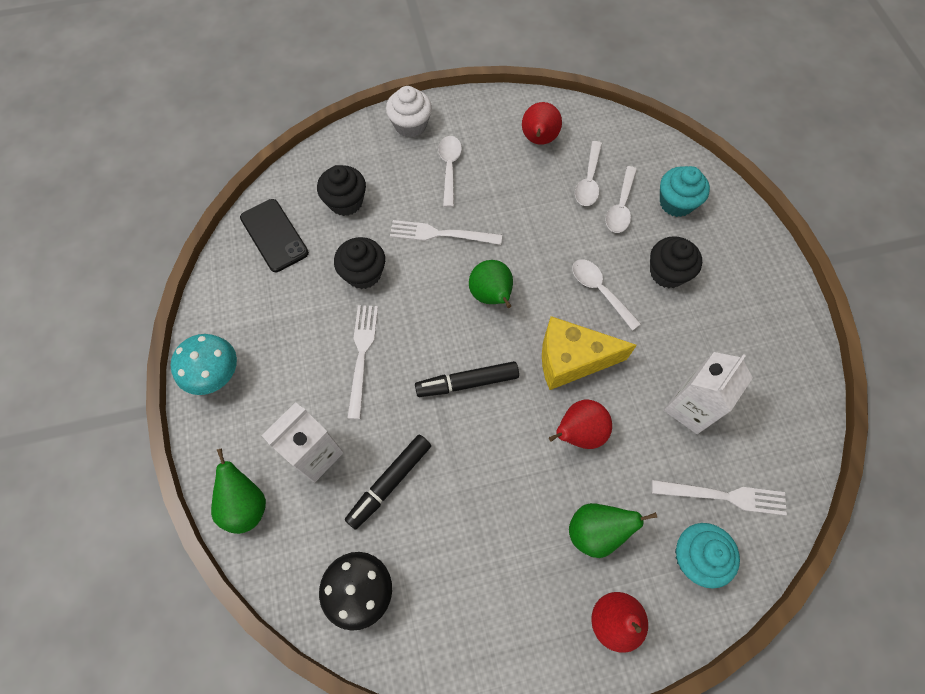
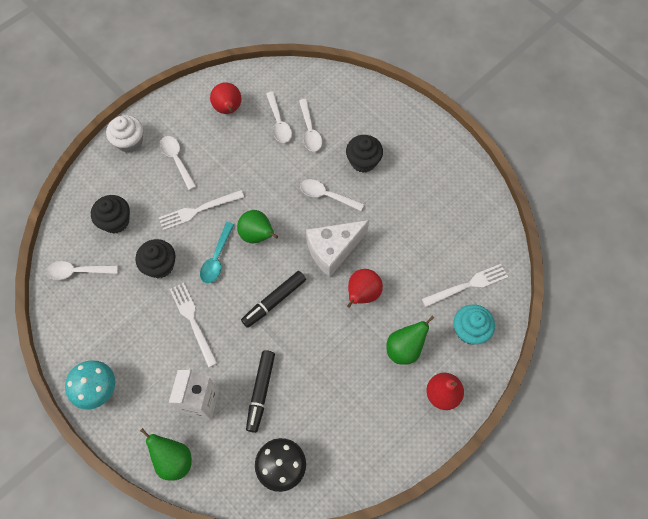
camera: 30 degrees left, 0 degrees up
(274, 235) = (77, 271): black phone -> white spoon
(430, 298) = (217, 258): none -> turquoise spoon
(571, 360) = (333, 251): yellow cheese -> white cheese
(676, 203) = (344, 110): turquoise cupcake -> none
(690, 407) = (421, 242): white carton -> none

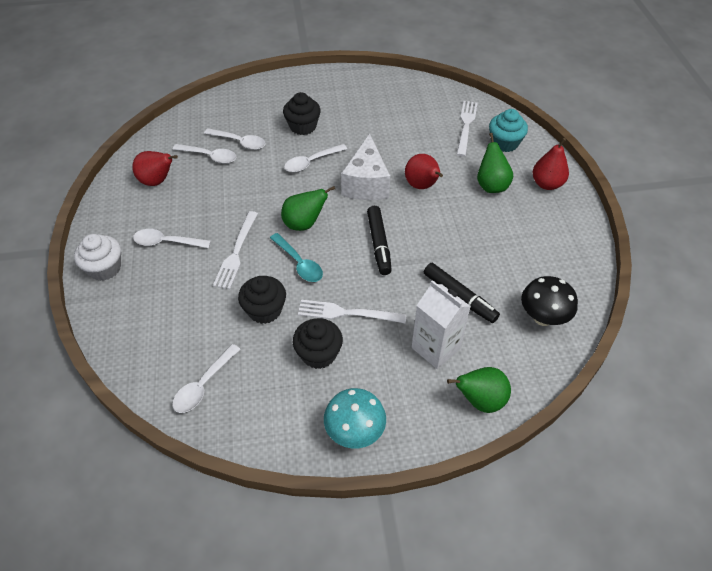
camera: 55 degrees left, 15 degrees down
(116, 221) = (180, 323): black cupcake -> black cupcake (318, 354)

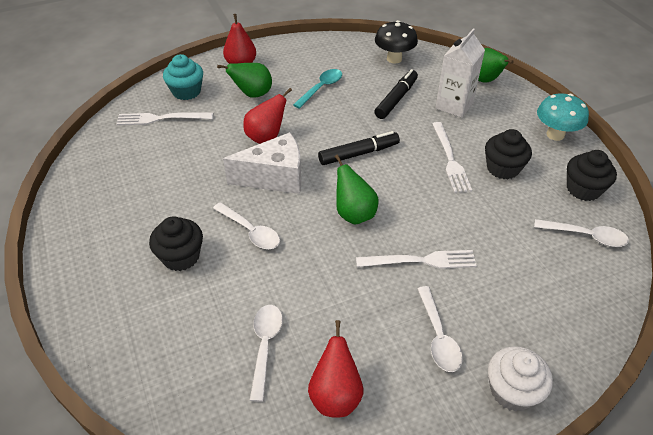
camera: 105 degrees left, 5 degrees down
(240, 142) = (226, 319): white spoon -> none
(265, 310) = (480, 216): black cupcake -> black cupcake (583, 189)
(299, 263) = (410, 205): turquoise spoon -> turquoise spoon (321, 88)

